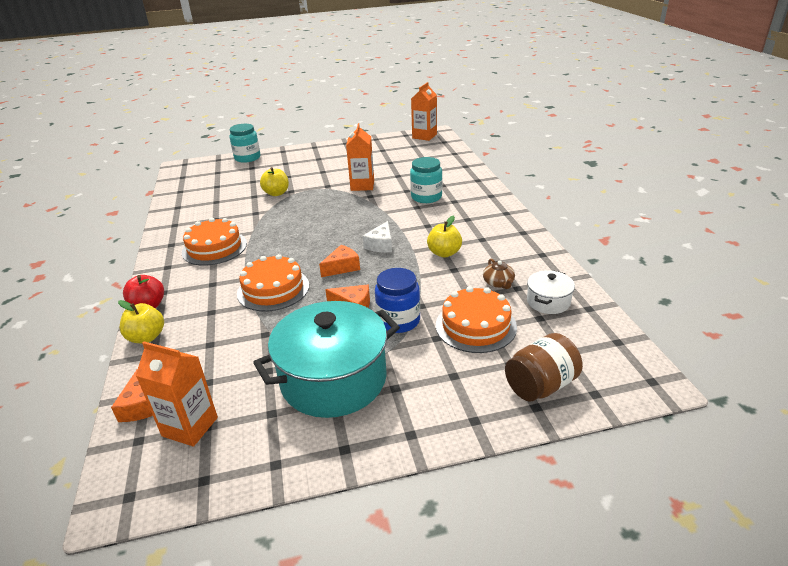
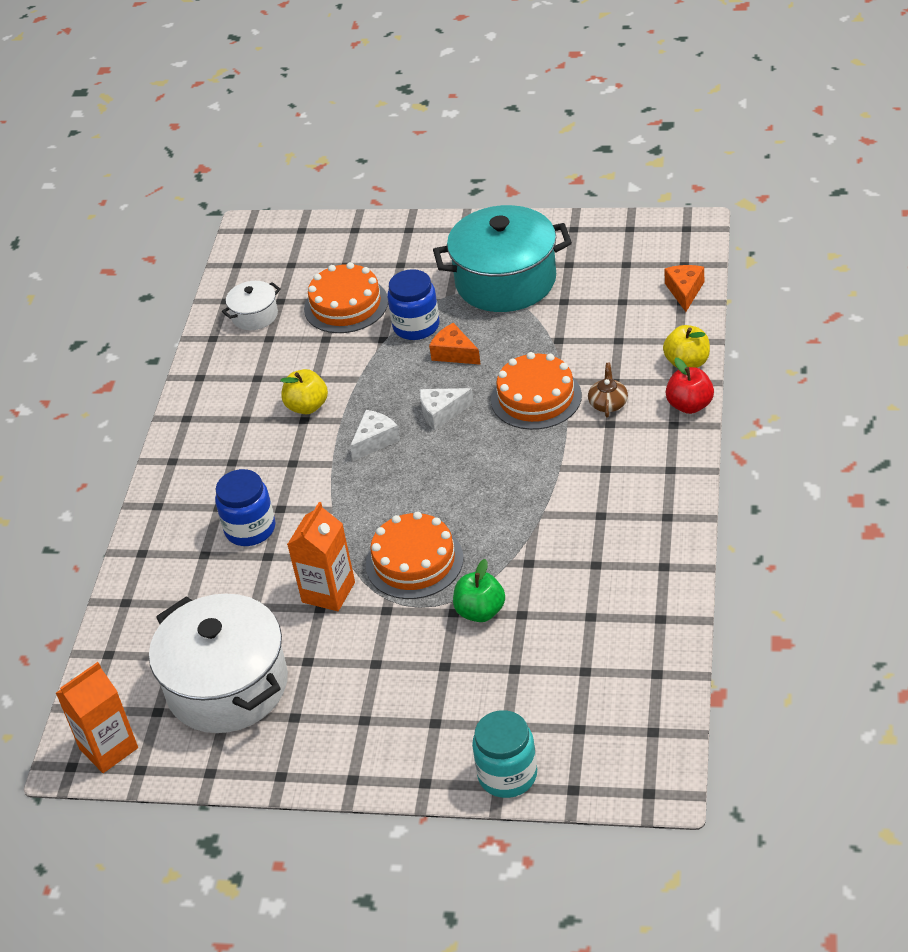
camera: 155 degrees left, 10 degrees up
(190, 426) = (639, 266): orange carton -> none
(214, 248) = (602, 492): orange cake -> orange cake (414, 561)
(276, 193) = (480, 611): yellow apple -> green apple
(342, 267) = (442, 413): orange cheese -> white cheese
(388, 155) = (227, 686): none -> white pot
(426, 197) = (250, 529): turquoise jar -> blue jar
(498, 283) = (282, 349): brown teapot -> brown teapot (608, 403)
(540, 385) = (336, 243): brown jar -> none

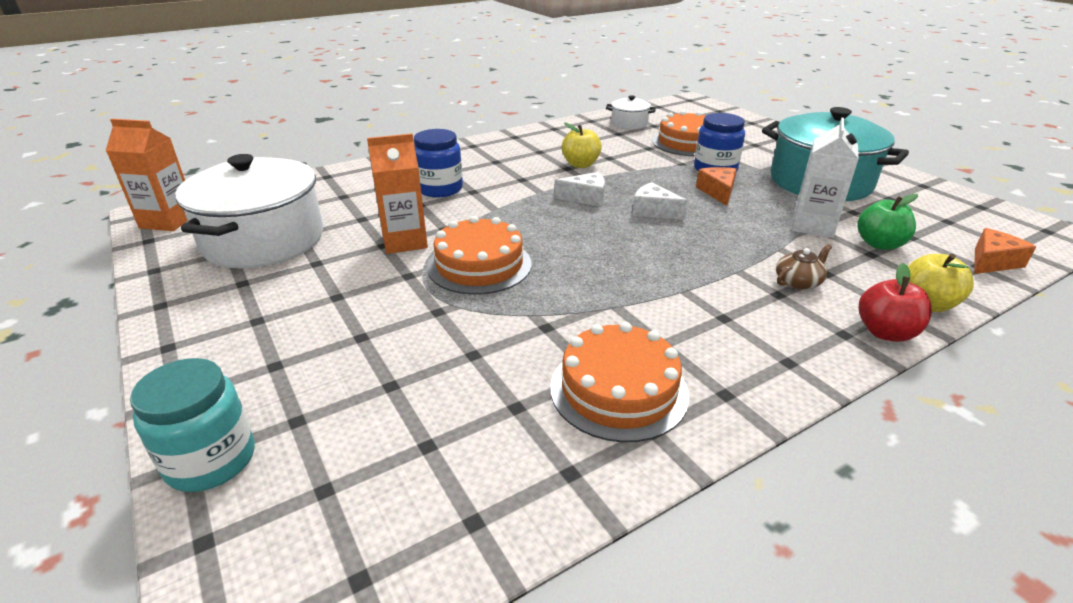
camera: 45 degrees right, 10 degrees down
(480, 611) = (453, 326): green apple -> green apple (879, 244)
(536, 398) = (738, 243): orange cake -> orange cake (618, 390)
(557, 340) = (812, 226): none -> white carton

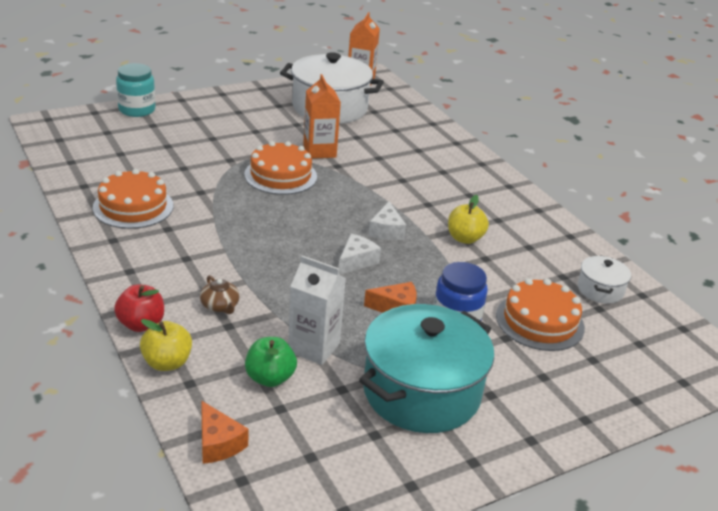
camera: 90 degrees right, 0 degrees up
(440, 189) = (407, 166): blue jar -> none

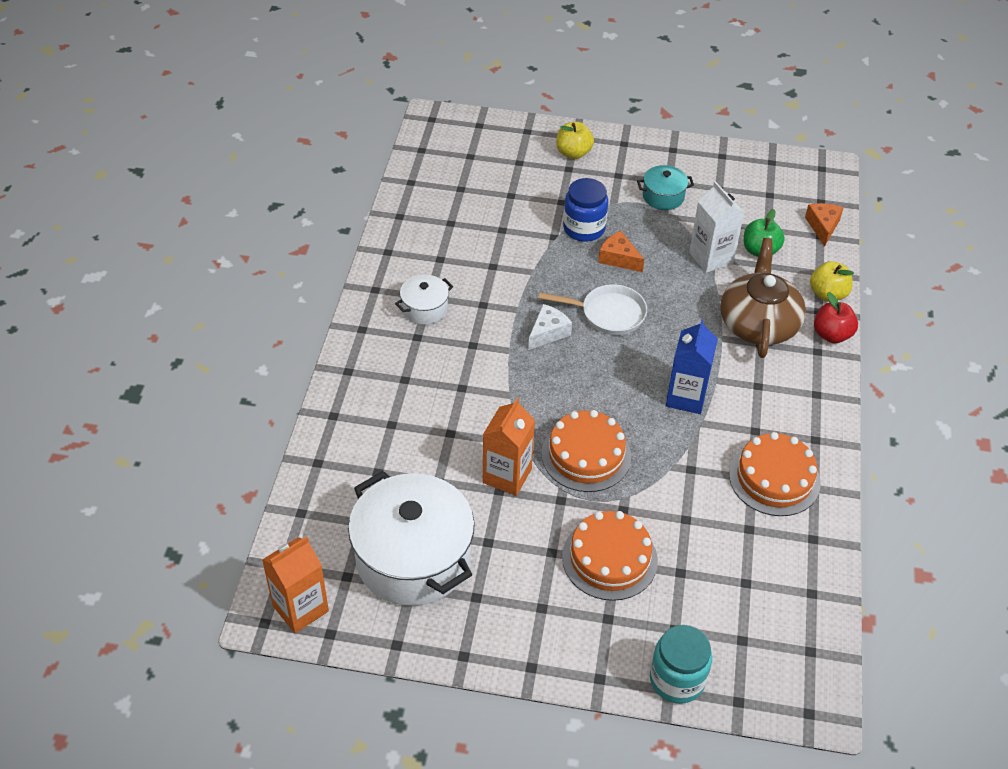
camera: 140 degrees left, 15 degrees up
(220, 306) = (758, 323): brown teapot -> brown teapot, size x2.34
(239, 230) = (686, 397): none -> blue carton
(356, 261) = (608, 314): white cheese -> white pan
(421, 392) = (663, 196): turquoise pot -> turquoise pot, size x0.47
(464, 238) = (486, 292): yellow apple -> yellow apple (573, 153)
(540, 321) = (520, 200): orange cake -> orange cake (609, 558)
(600, 290) = (438, 200): white pot -> white pot (424, 308)

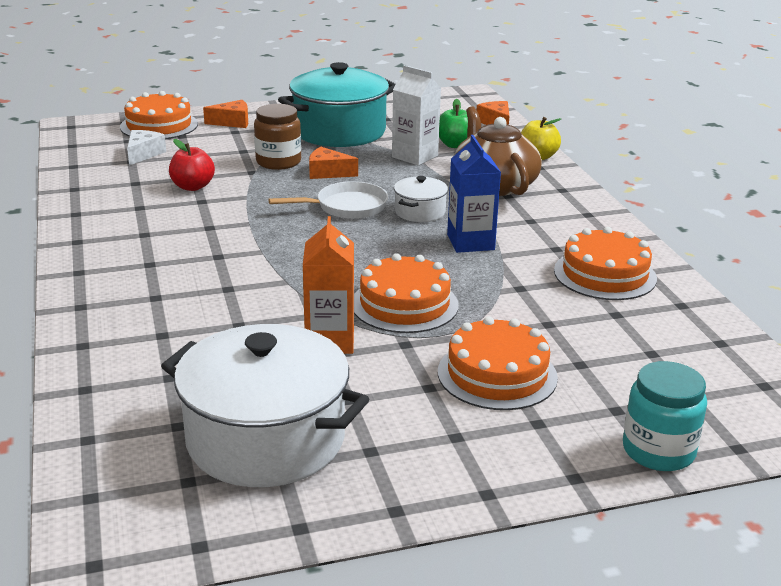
camera: 25 degrees left, 20 degrees down
(300, 608) = (140, 533): orange carton -> none
(424, 308) = (145, 243): white pot -> white pot (420, 212)
(506, 139) = (159, 125): none -> orange cake
(548, 333) = (294, 231): white cheese -> white cheese (143, 154)
(573, 153) = (232, 122): yellow apple -> orange cheese
(584, 228) = (278, 162): blue jar -> brown jar
(663, 196) = (339, 131): turquoise pot -> turquoise pot, size x2.15
(831, 335) = (564, 178): red apple -> red apple (192, 187)

